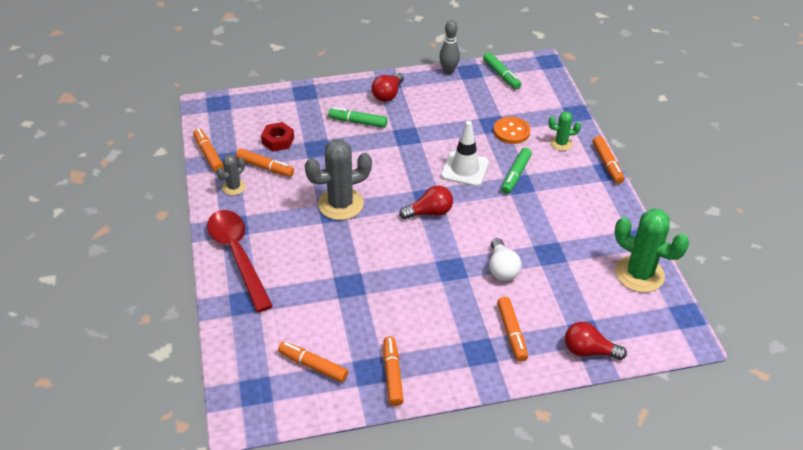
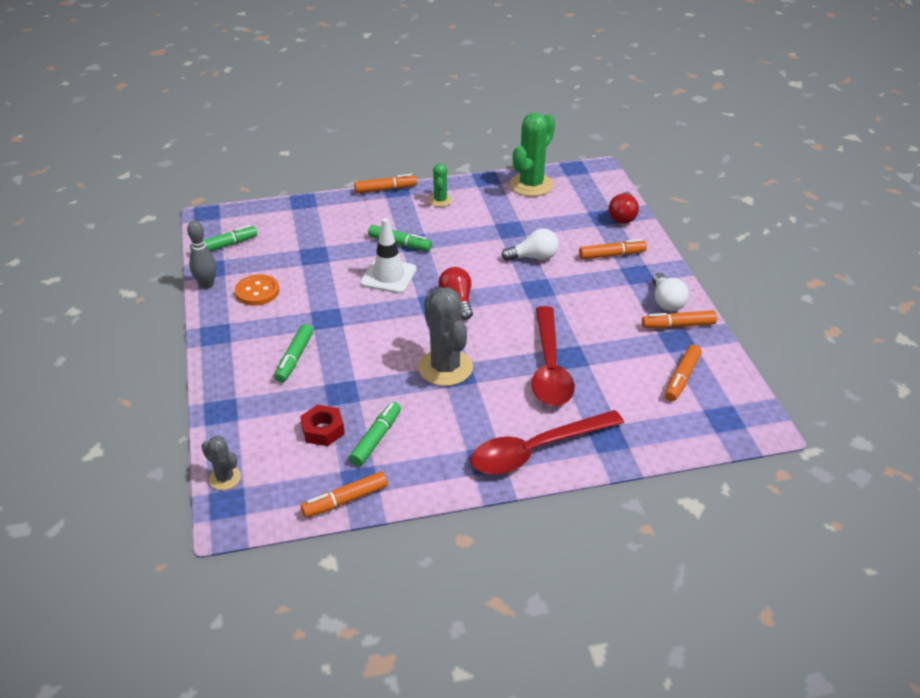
camera: 90 degrees left, 5 degrees down
(234, 187) = (414, 466): grey cactus -> grey cactus (225, 478)
(265, 167) = (376, 438): orange marker -> green marker
(336, 270) = (549, 367): none -> red spoon
(388, 94) = (243, 334): red light bulb -> none
(431, 370) = (666, 302): none -> white light bulb
(511, 131) = (329, 243): orange button -> orange button (257, 291)
(561, 143) = (352, 213): green cactus -> green cactus (440, 200)

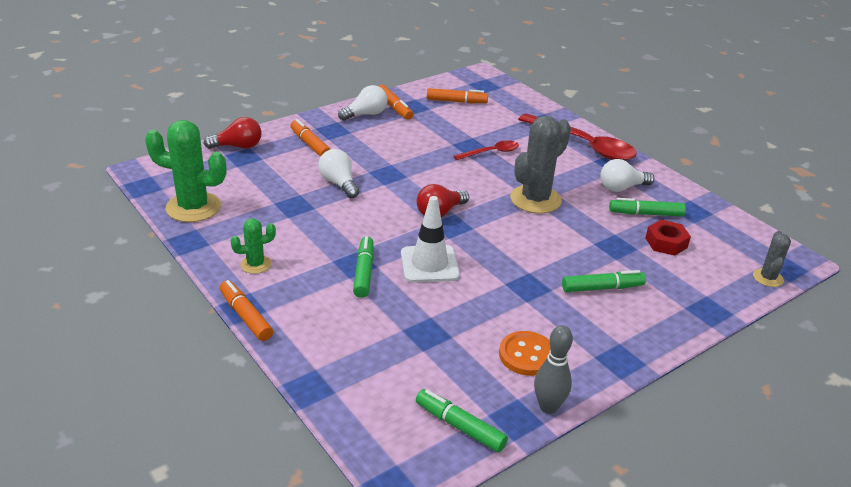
camera: 115 degrees left, 5 degrees down
(345, 500) = (716, 212): orange marker -> none
(432, 442) = (622, 188): none -> white light bulb
(549, 367) = (491, 152): red spoon -> red spoon, size x0.52

